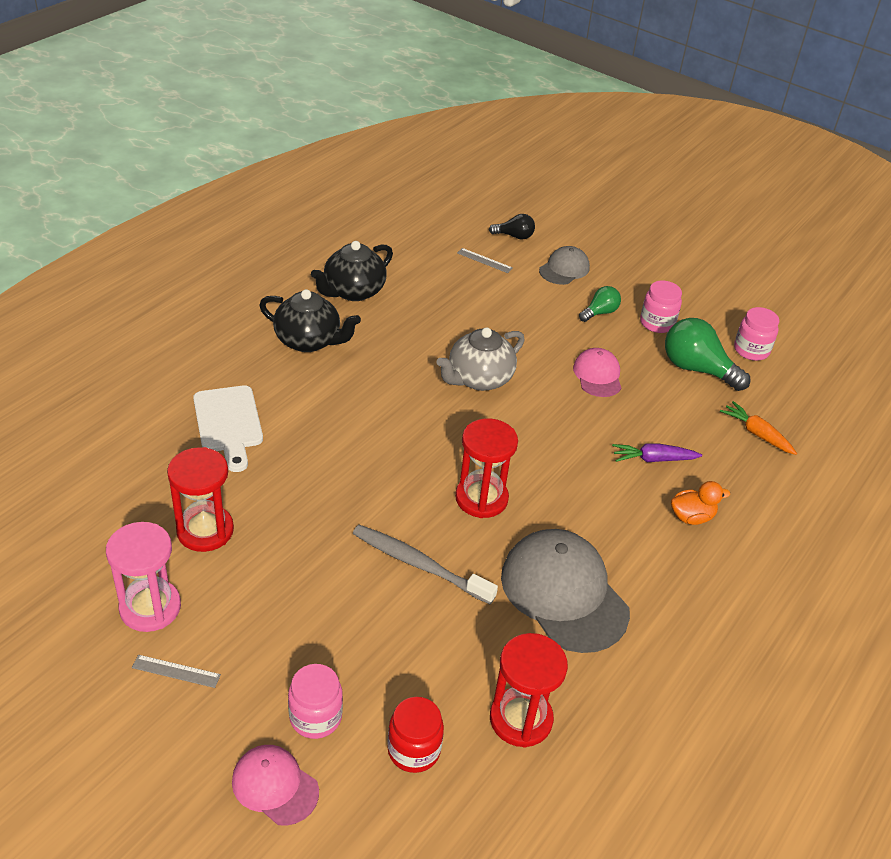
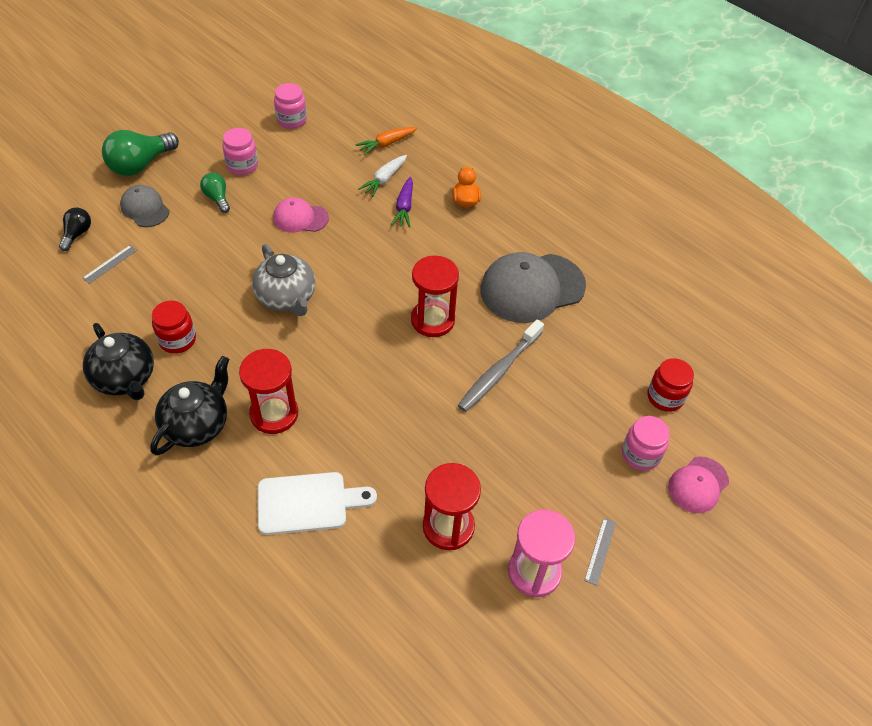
camera: 80 degrees left, 10 degrees up
(404, 315) = (177, 340): none -> red jar
(520, 719) = (638, 333): red hourglass -> red hourglass (274, 414)
(692, 437) = (384, 179): none -> white carrot
(697, 369) = (306, 157): green light bulb -> green light bulb (140, 165)

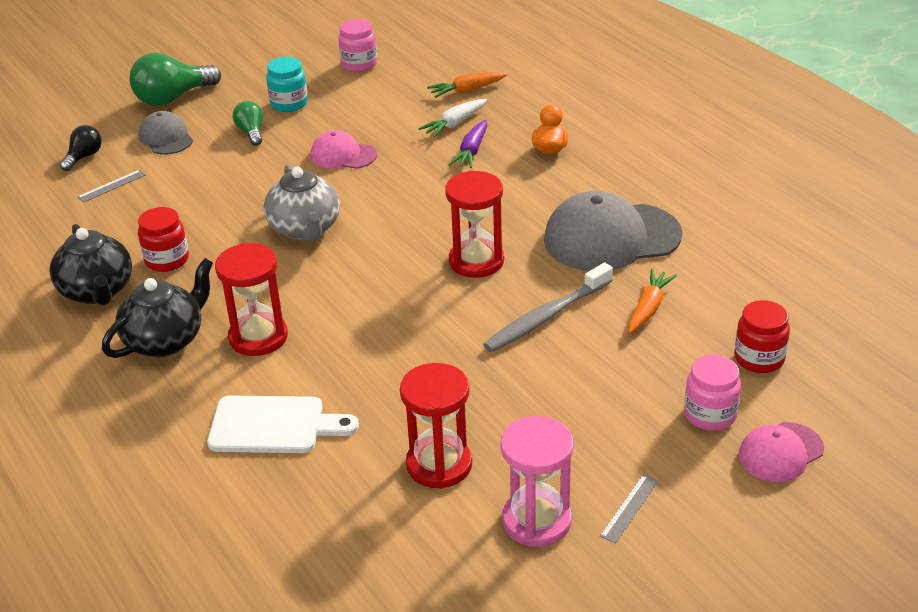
camera: 15 degrees right, 15 degrees down
(242, 165) = (289, 104): pink jar -> turquoise jar
(574, 355) = (649, 308): none -> orange carrot

